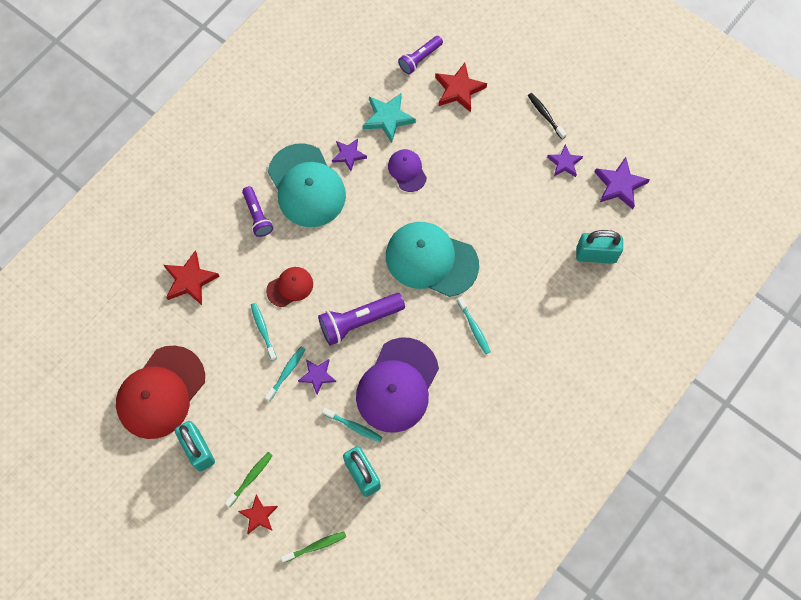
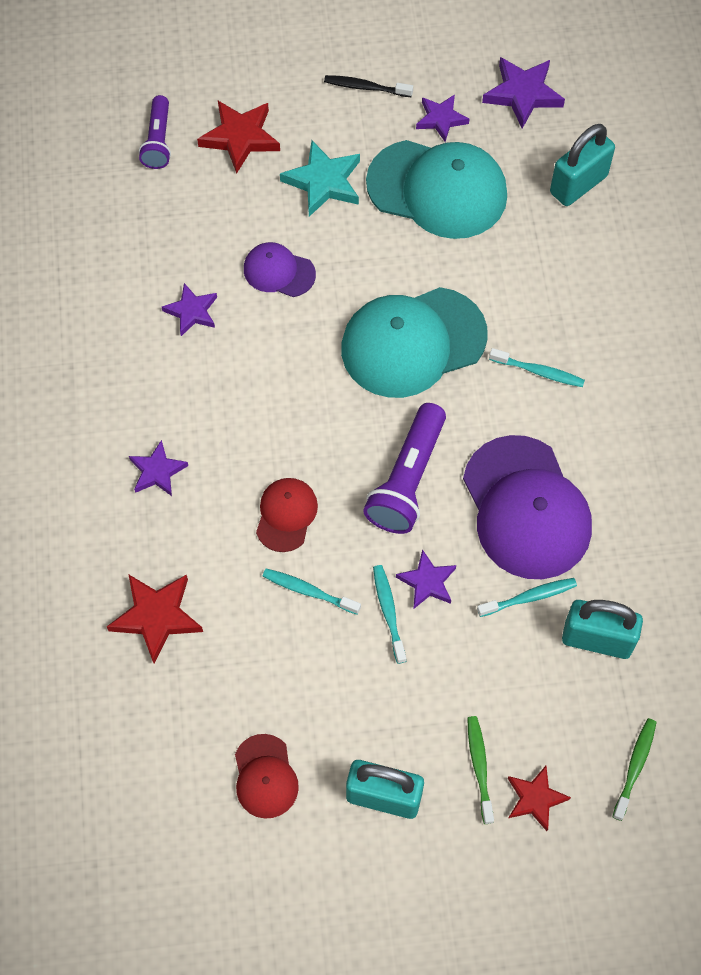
camera: 45 degrees left, 5 degrees down
(161, 392) = (265, 776): red cap -> red cap, size x0.50
(257, 215) = (157, 471): purple flashlight -> purple star
(306, 186) = (179, 387): turquoise cap -> turquoise cap (437, 189)
(388, 118) = (193, 234): turquoise star -> turquoise star (323, 182)

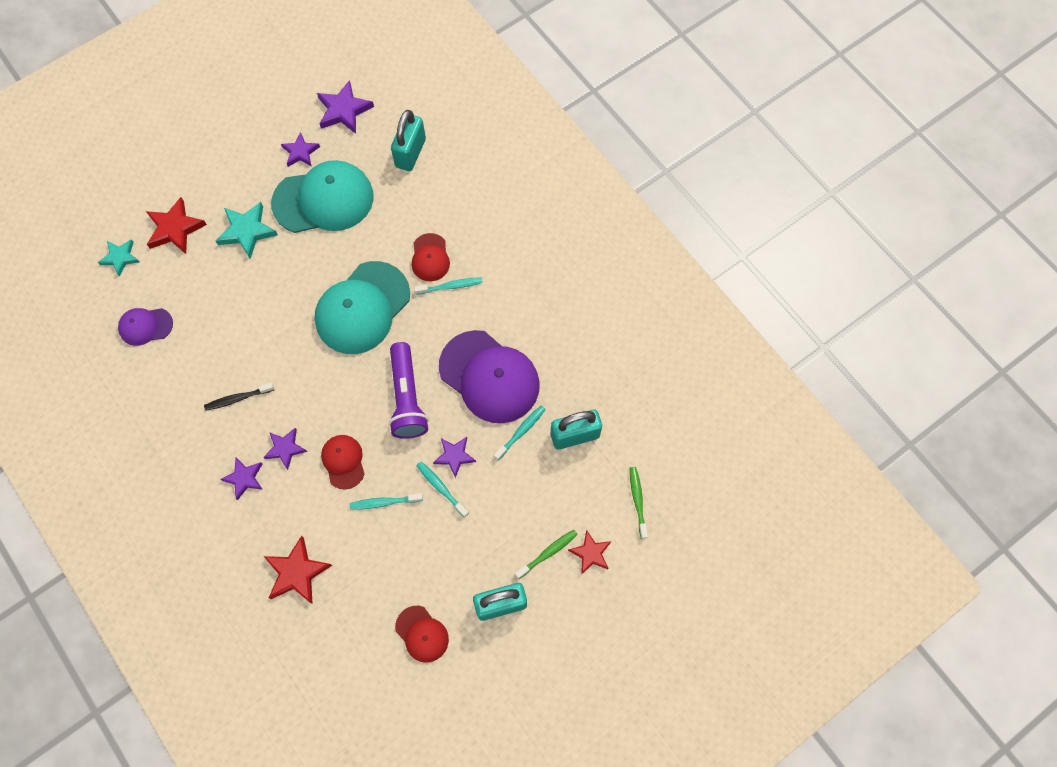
camera: 30 degrees left, 5 degrees up
(158, 140) = (120, 257): purple flashlight -> turquoise star
(192, 312) = (208, 361): purple star -> purple star (285, 448)
(279, 271) = (250, 305): purple cap -> purple cap (145, 326)
(365, 87) = (240, 154): black toothbrush -> black toothbrush (238, 398)
(479, 767) = (548, 553): green toothbrush -> green toothbrush turned 90 degrees clockwise
(532, 324) = (430, 257): none -> red cap

